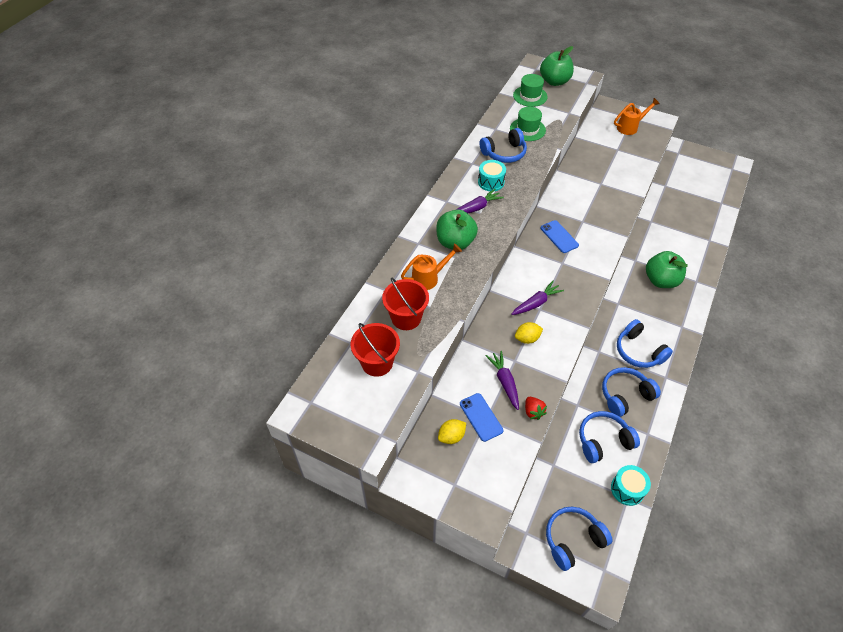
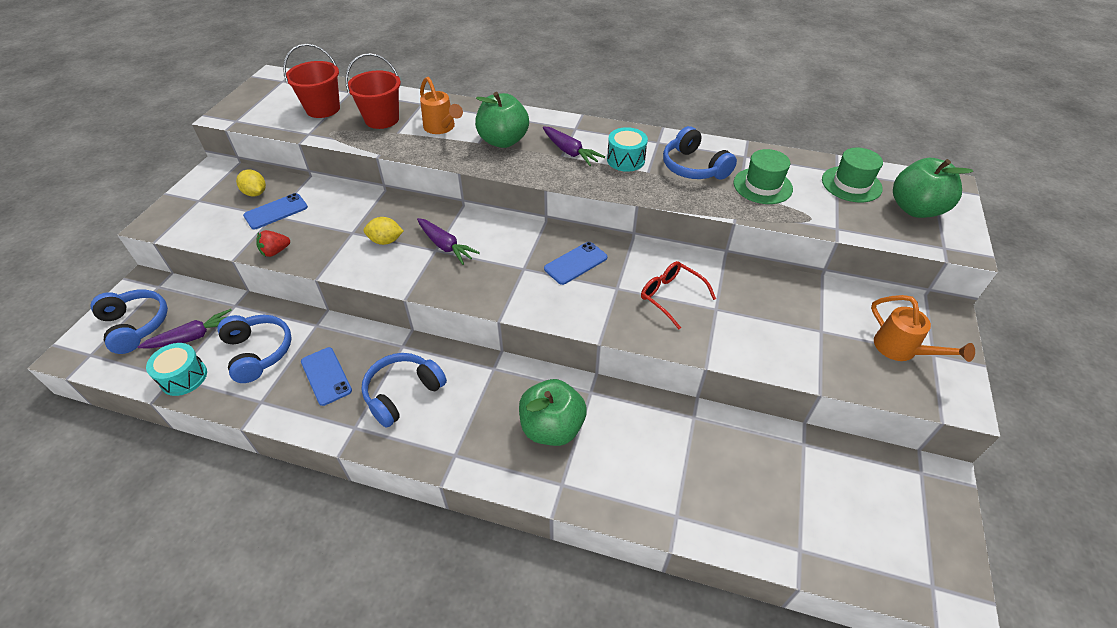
camera: 80 degrees right, 5 degrees down
(504, 382) = (321, 226): purple carrot -> purple carrot (193, 337)
(527, 338) = (386, 241): yellow lemon -> yellow lemon turned 60 degrees counterclockwise
(590, 199) = (671, 296): none -> red glasses
(625, 395) = (326, 376): blue headphones -> blue phone

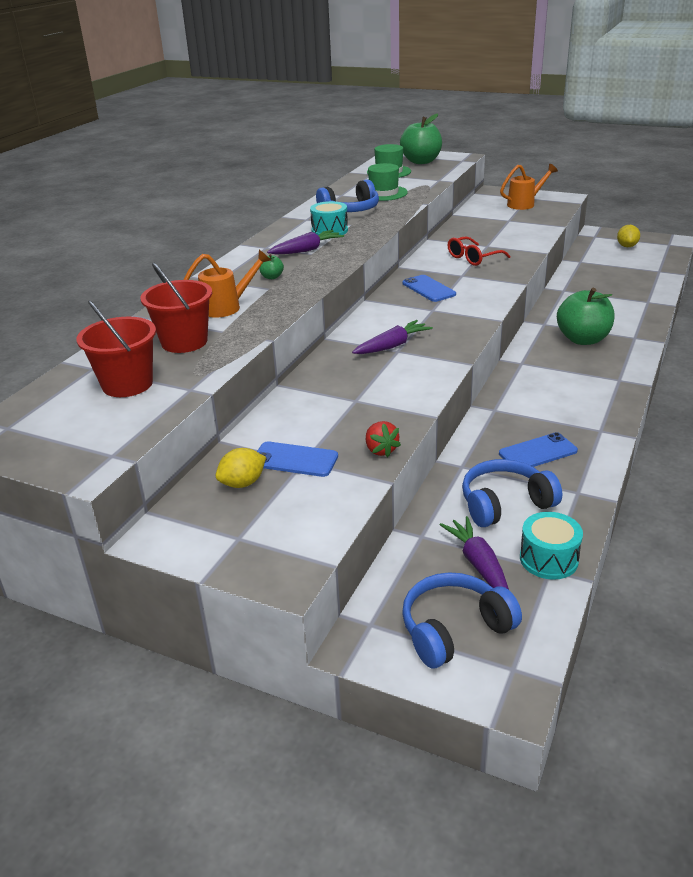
camera: 80 degrees left, 15 degrees down
(276, 211) = (294, 460): blue phone -> blue phone turned 45 degrees counterclockwise
(386, 241) = (376, 378): yellow lemon -> yellow lemon (627, 246)
(402, 393) = (555, 406): blue headphones -> none
(503, 141) = (272, 277): green apple -> green apple, size x0.42

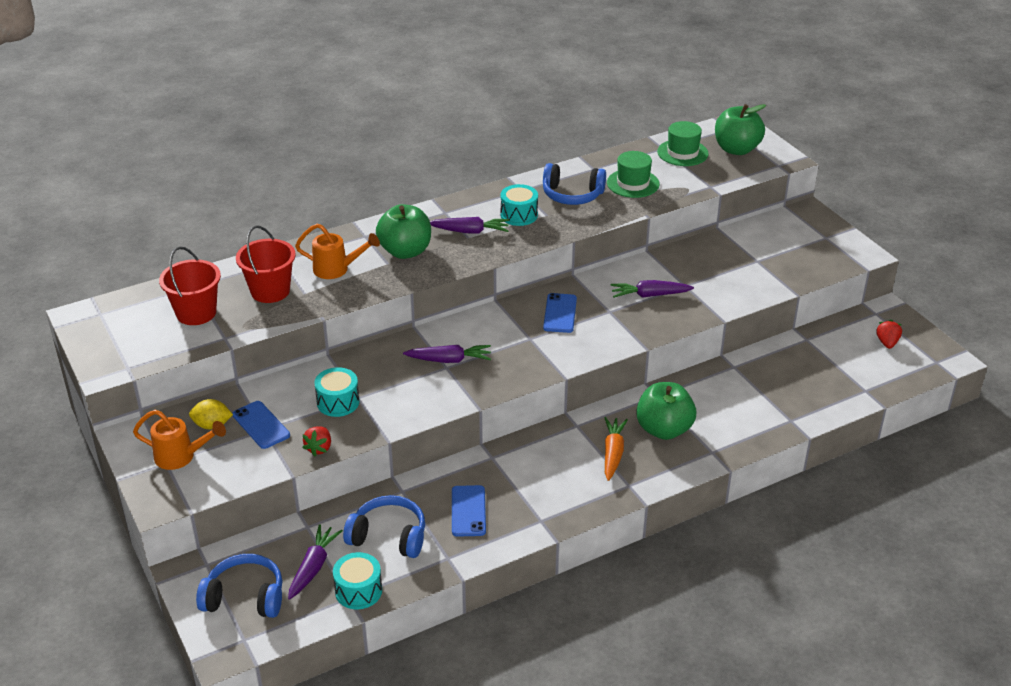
camera: 35 degrees right, 5 degrees up
(272, 277) = (405, 251): green apple -> green apple, size x2.40
(343, 411) = (338, 402): none -> turquoise drum
(473, 258) = (649, 295): red glasses -> purple carrot
(525, 204) = (809, 245): orange watering can -> orange watering can (181, 457)
(537, 452) = (468, 511): blue phone -> blue phone turned 75 degrees clockwise
(574, 367) = (613, 453): none -> orange carrot
(627, 246) = (887, 343): yellow lemon -> red strawberry

